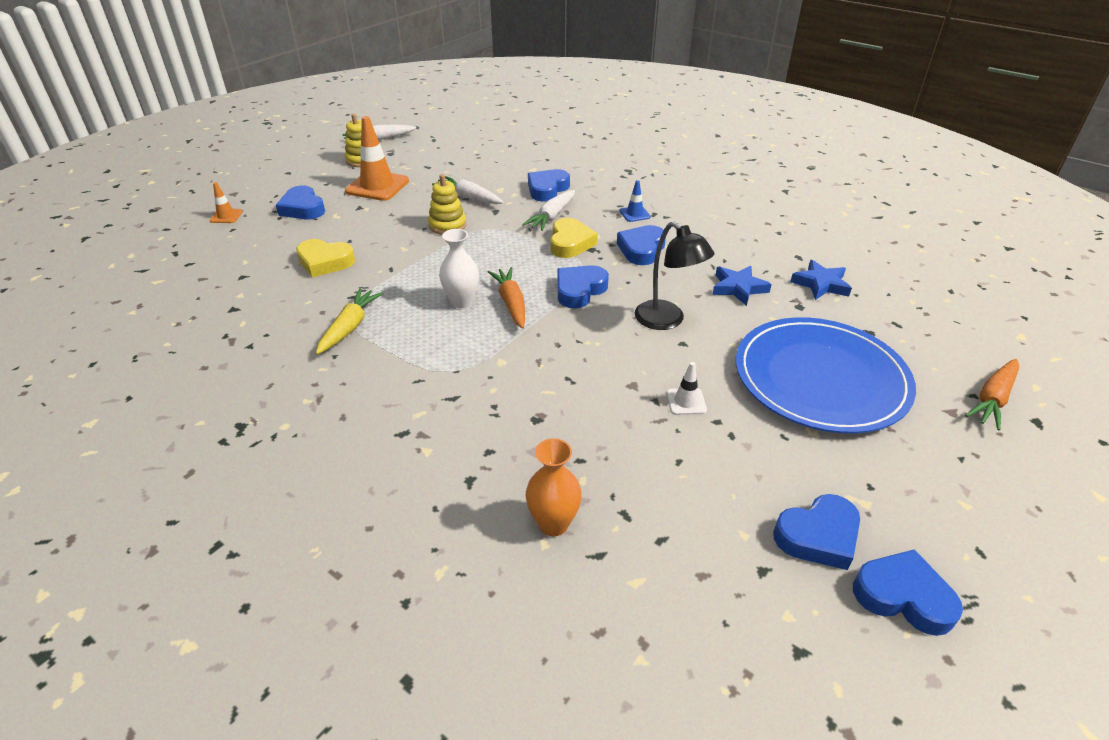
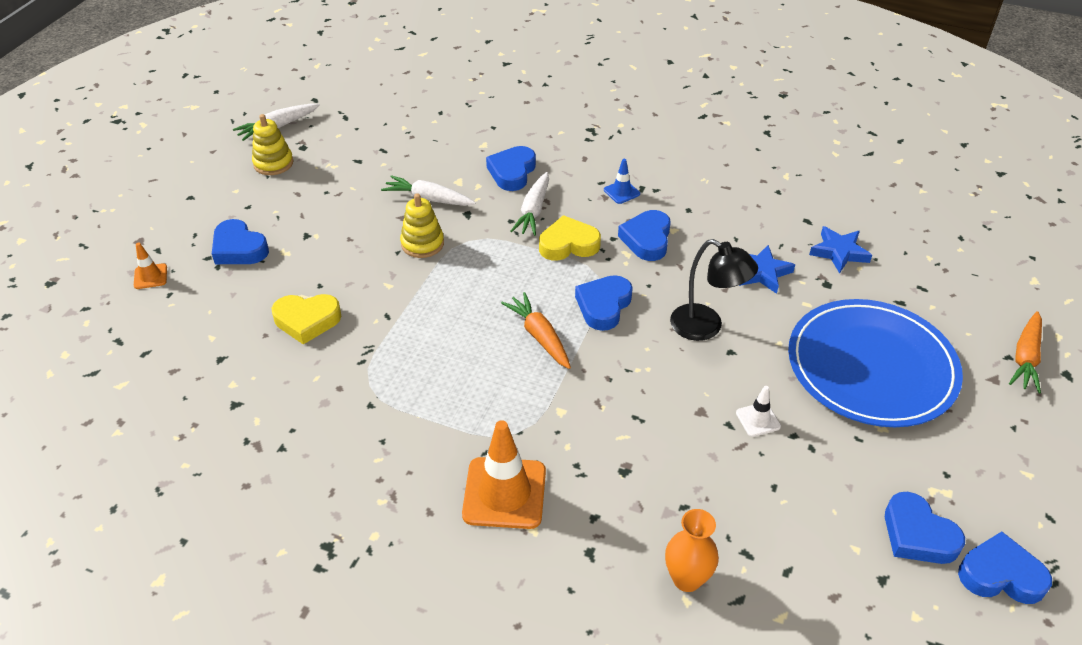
camera: 15 degrees left, 5 degrees up
(349, 327) = (380, 402): yellow carrot -> none
(377, 186) = (312, 200): orange traffic cone -> orange traffic cone (504, 493)
(462, 302) = (486, 344): white vase -> none
(570, 243) = (568, 244): yellow heart -> yellow heart turned 90 degrees counterclockwise
(818, 536) = (917, 535): blue heart -> blue heart turned 90 degrees clockwise

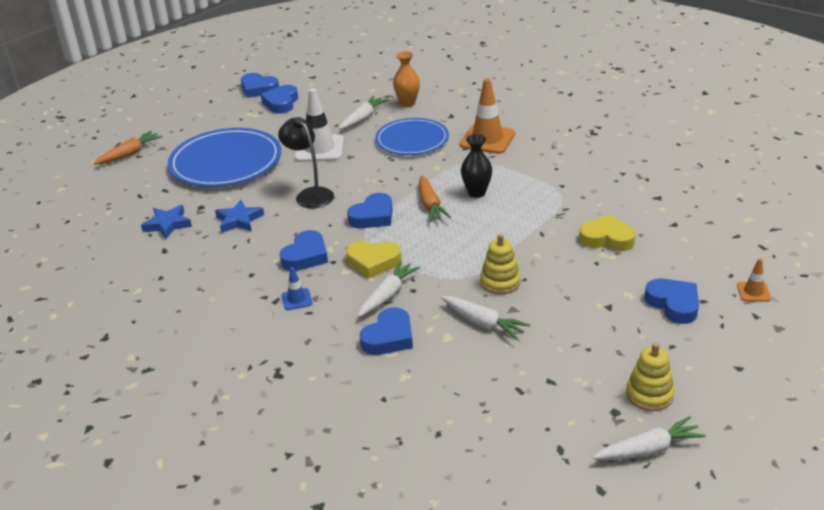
camera: 160 degrees left, 10 degrees down
(486, 369) = (476, 193): none -> black vase
(626, 469) = (412, 140): none -> blue plate
(740, 514) = (363, 118): none -> white carrot
(758, 420) = (319, 149): white traffic cone -> white traffic cone, size x2.07
(917, 535) = (281, 103): blue heart -> blue heart turned 150 degrees counterclockwise

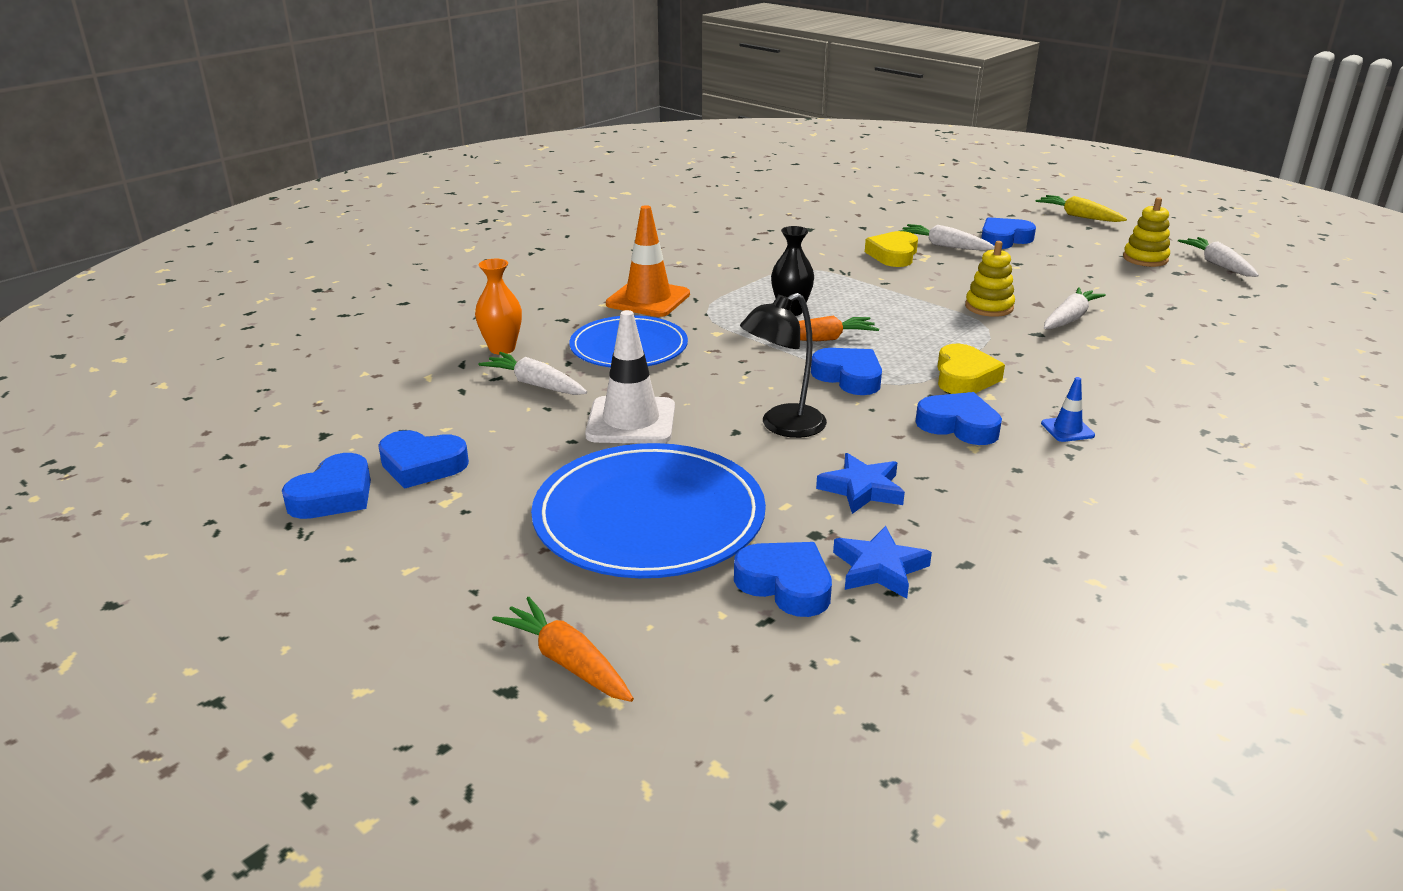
camera: 90 degrees left, 5 degrees down
(387, 295) = (1036, 368): white carrot -> white carrot (945, 246)
(389, 337) = (1120, 368): blue heart -> blue heart (785, 584)
(753, 292) = (975, 211): orange traffic cone -> none
(774, 365) = (1079, 216): none -> yellow carrot

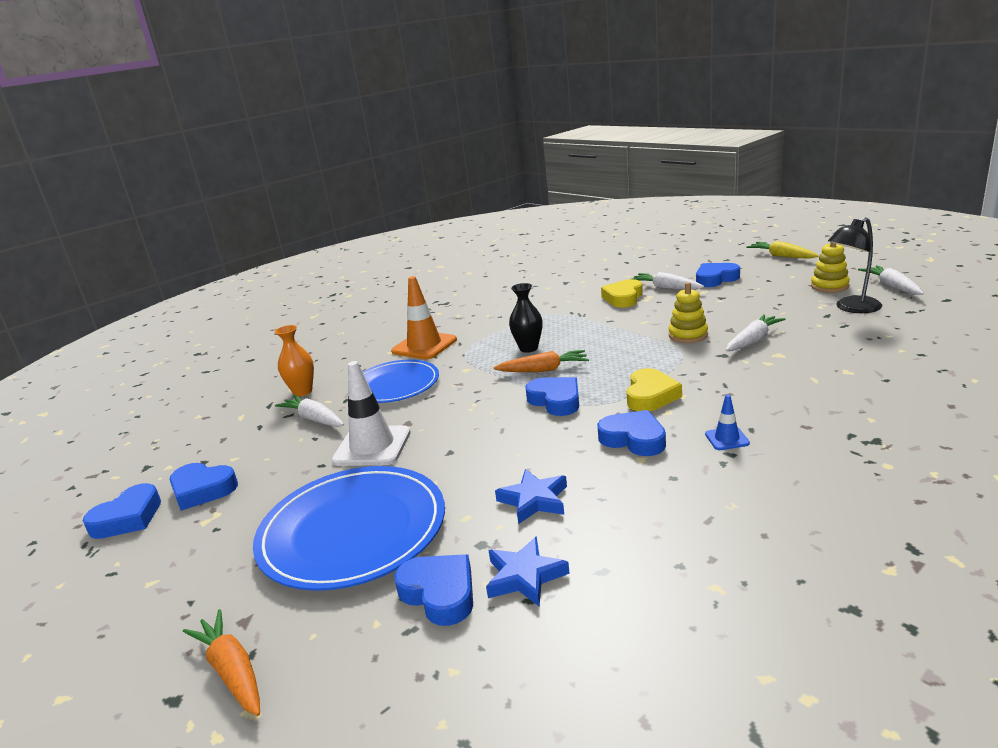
camera: 10 degrees right, 5 degrees down
(782, 426) = (488, 446): black lamp -> black lamp (852, 308)

